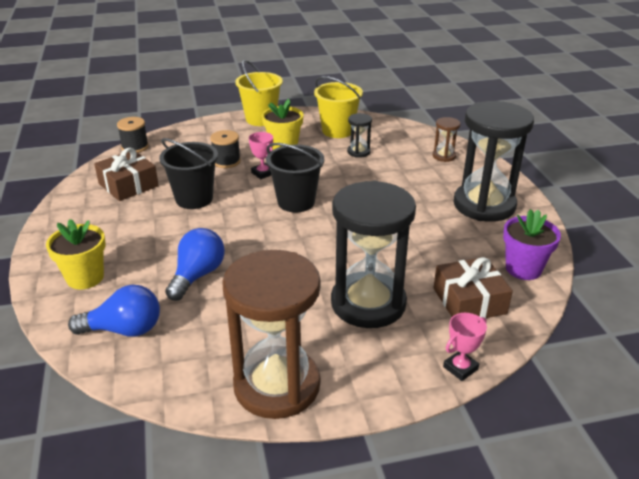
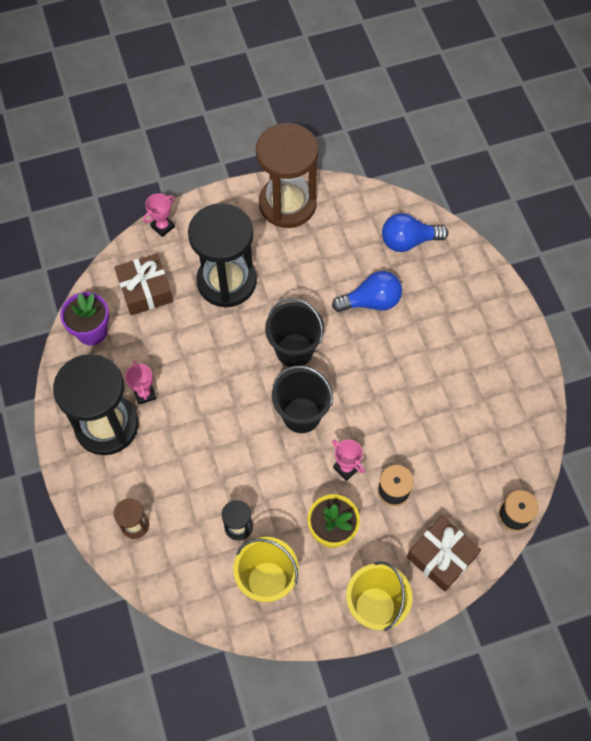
camera: 175 degrees right, 30 degrees up
(85, 278) = (464, 291): yellow flower pot -> none
(128, 185) = (487, 432): brown gift -> brown gift (441, 556)
(194, 199) = (408, 412): black bucket -> black bucket (294, 350)
(197, 275) = (371, 301): blue light bulb -> blue light bulb turned 120 degrees counterclockwise
(451, 222) = (144, 394): none -> pink trophy

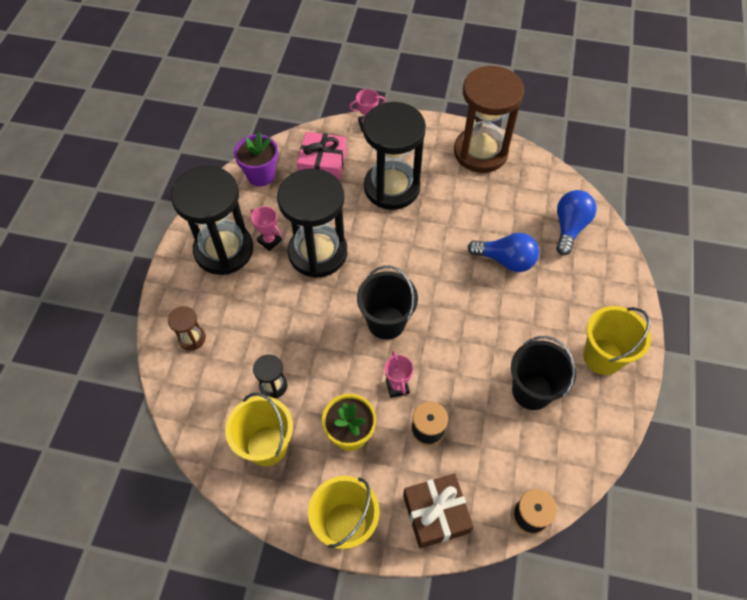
camera: 30 degrees right, 5 degrees down
(144, 394) = (269, 241): pink trophy -> pink trophy turned 60 degrees counterclockwise
(145, 290) = (323, 164): brown gift -> pink gift
(198, 382) = (317, 252): none -> black hourglass
(294, 350) = (413, 267): black bucket -> black bucket (532, 391)
(408, 241) = (569, 227): blue light bulb -> blue light bulb turned 90 degrees clockwise
(499, 349) = (602, 357): none -> yellow bucket

